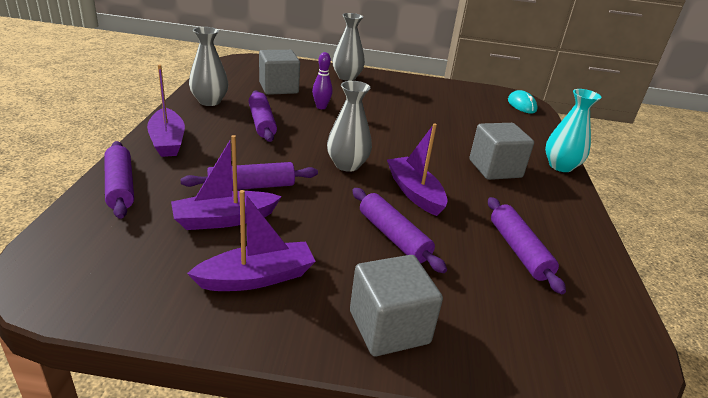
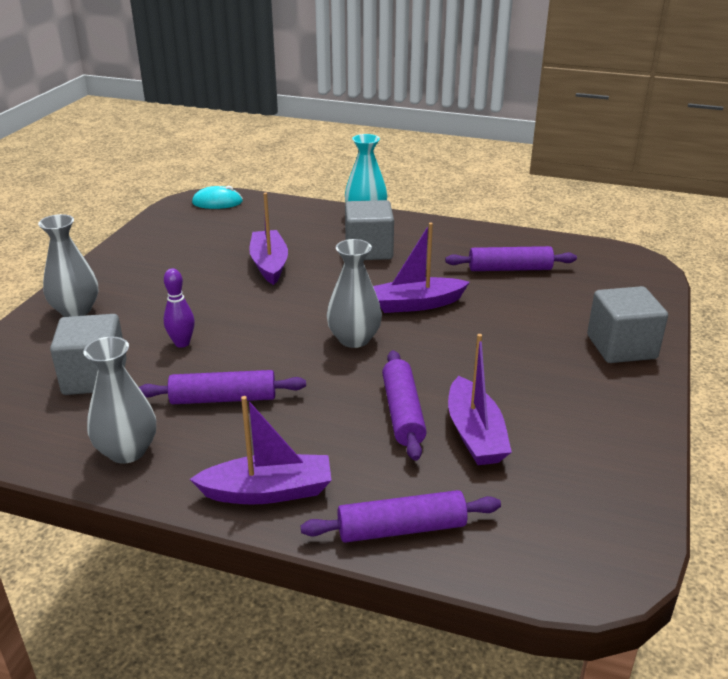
camera: 75 degrees left, 0 degrees up
(257, 277) = (573, 413): purple boat -> purple boat (269, 264)
(393, 237) = (496, 328): purple rolling pin -> none

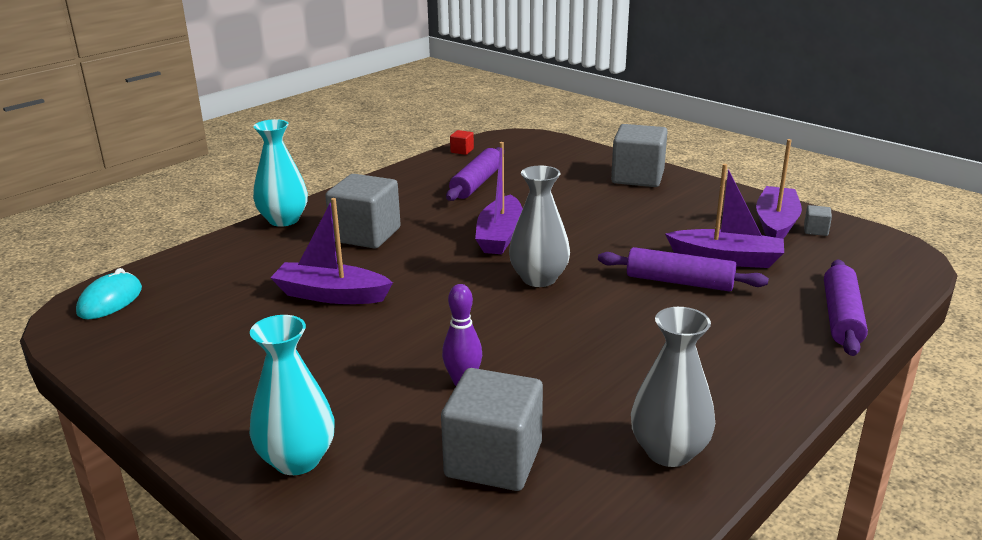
camera: 65 degrees left, 5 degrees down
(76, 310) = (297, 460): grey vase -> turquoise vase
(223, 399) = (600, 372): purple rolling pin -> none
(268, 491) = (772, 372): purple boat -> purple boat (776, 224)
(572, 245) = (462, 151): none -> red cube
(606, 490) = (815, 230): none -> grey cube

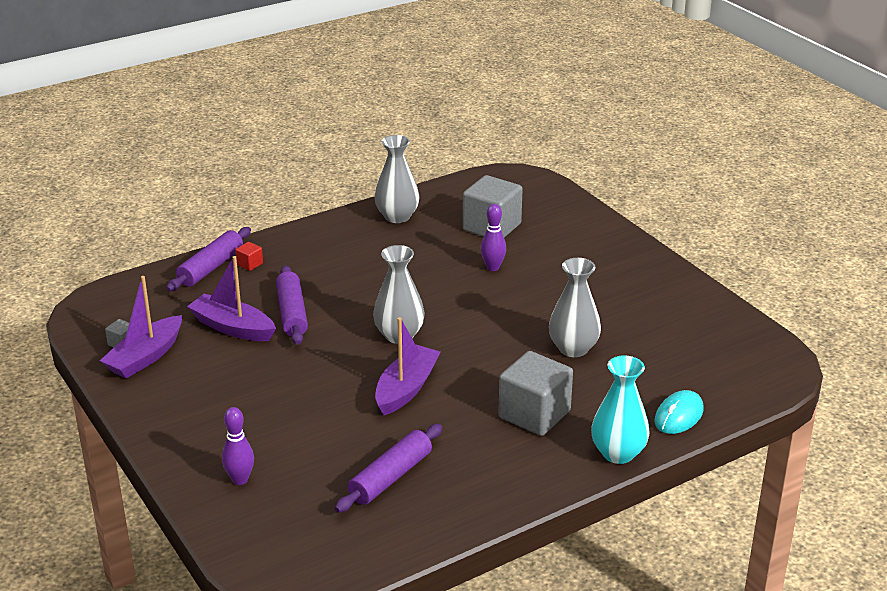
camera: 165 degrees left, 5 degrees up
(110, 301) = (759, 375): turquoise mouse -> turquoise mouse (678, 416)
(297, 460) = (599, 243): turquoise vase -> none
(331, 295) = (573, 349): purple boat -> grey vase
(462, 151) = (377, 556): red cube -> red cube (250, 264)
(592, 168) = (240, 479): none -> purple bowling pin
(637, 177) = (204, 451): grey cube -> none
(679, 282) = (292, 313): purple rolling pin -> purple rolling pin turned 45 degrees clockwise

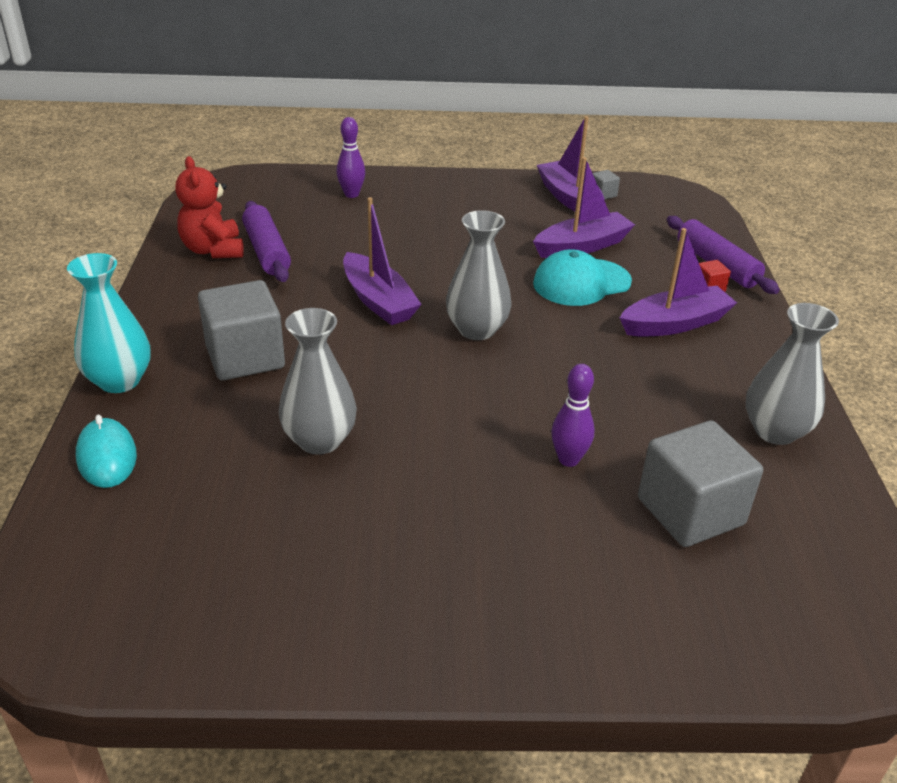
camera: 120 degrees right, 5 degrees up
(292, 313) = (581, 283): purple rolling pin -> turquoise cap
(312, 266) = (675, 323): none -> purple boat
(418, 508) = (213, 250): none -> red teddy bear

